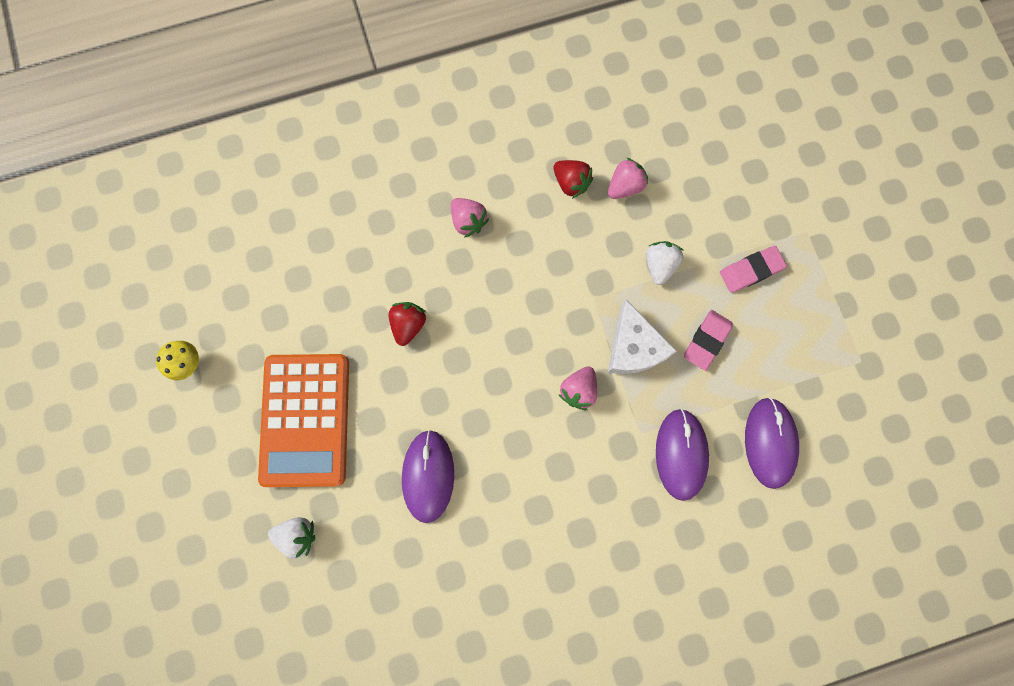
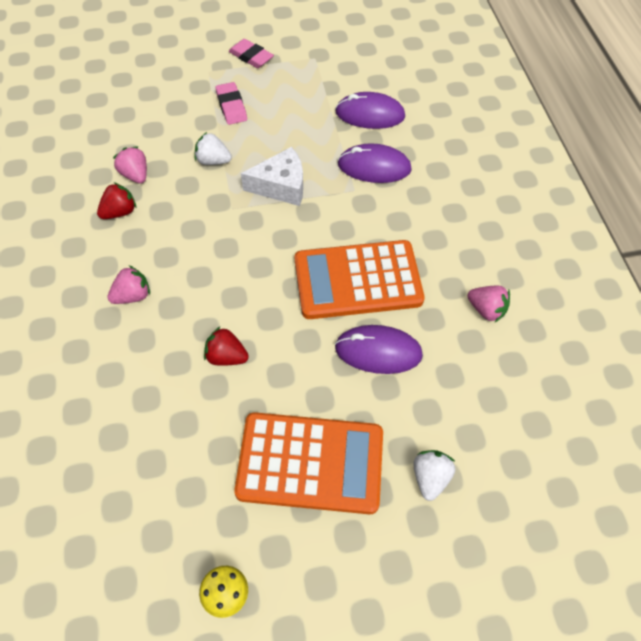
camera: 85 degrees left, 20 degrees down
(513, 447) = (357, 280): none -> orange calculator
(578, 390) = (312, 227): pink strawberry -> pink strawberry (486, 310)
(706, 340) = (283, 140): pink eraser -> pink eraser (251, 57)

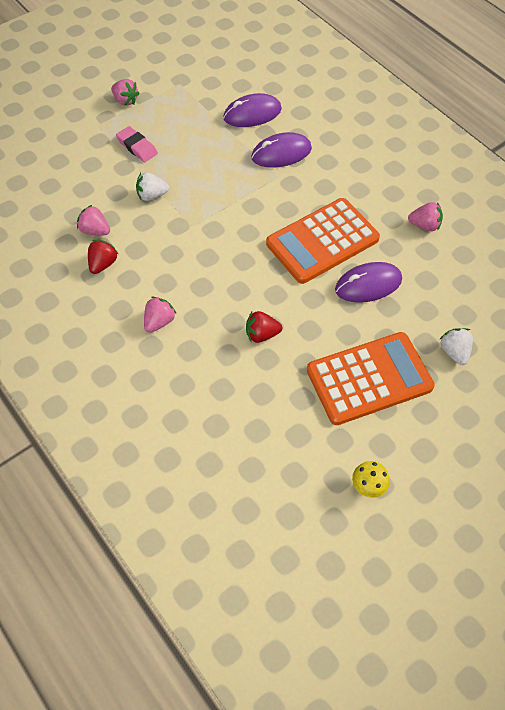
camera: 25 degrees left, 0 degrees up
(251, 57) = (125, 101): pink eraser -> pink strawberry
(281, 186) = (219, 194): white cheese -> none

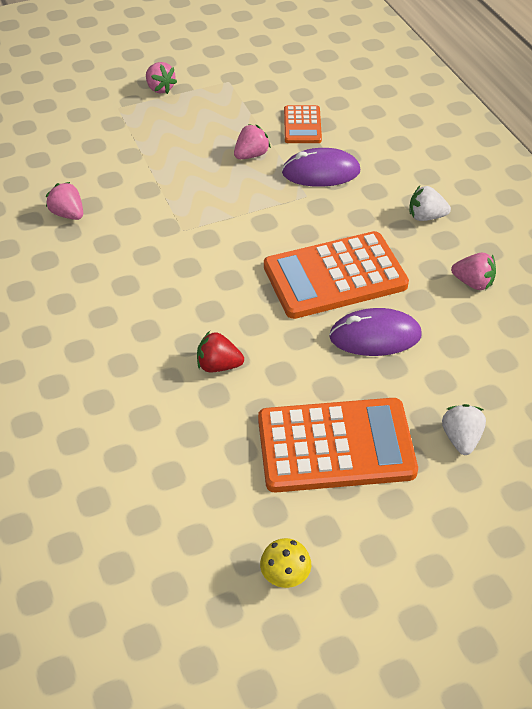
camera: 15 degrees right, 10 degrees down
(103, 264) = (62, 251): red strawberry -> none
(137, 147) = (153, 137): pink eraser -> none
(152, 195) = (149, 189): white strawberry -> white strawberry (426, 217)
(159, 322) = (100, 325): pink strawberry -> pink strawberry (251, 155)
(252, 114) = (302, 125): purple mouse -> orange calculator

